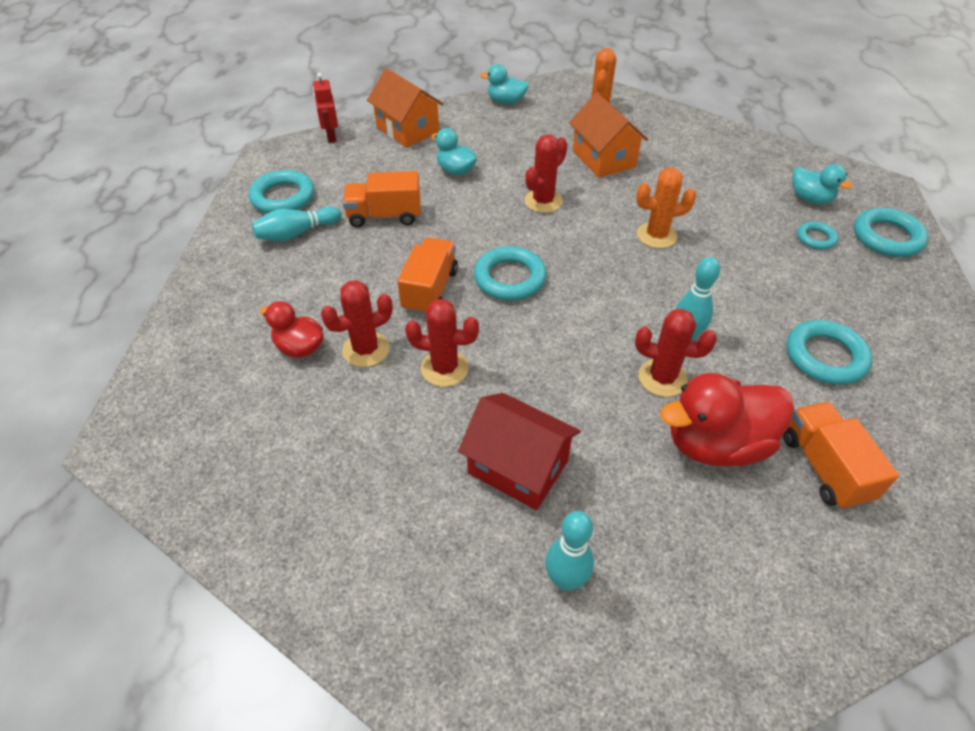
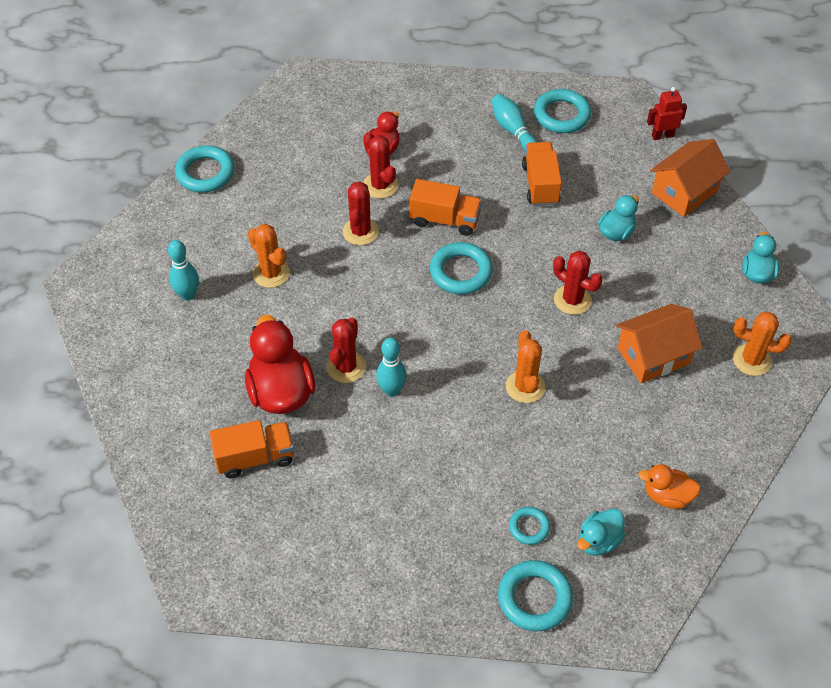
camera: 90 degrees right, 5 degrees up
(518, 467) = (271, 273): red house -> orange cactus
(749, 161) = (667, 496): none -> orange duck
(825, 357) = (365, 489): turquoise ring -> turquoise ring (205, 173)

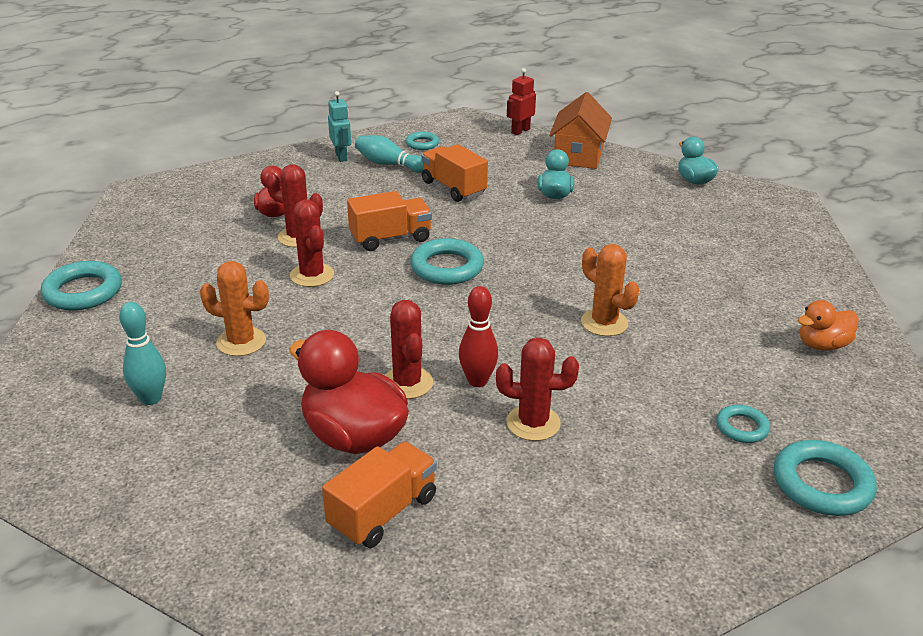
camera: 35 degrees left, 20 degrees down
(391, 390) = (477, 381): turquoise bowling pin -> red bowling pin
(482, 102) = (341, 157): none -> turquoise robot
(561, 115) = (422, 144): turquoise ring -> turquoise ring, size x0.57
(572, 300) = (571, 248): red cactus -> red cactus (533, 423)
(598, 541) = (814, 406): turquoise duck -> none
(653, 356) = (684, 258): orange house -> none
(752, 360) = (761, 230): orange cactus -> none

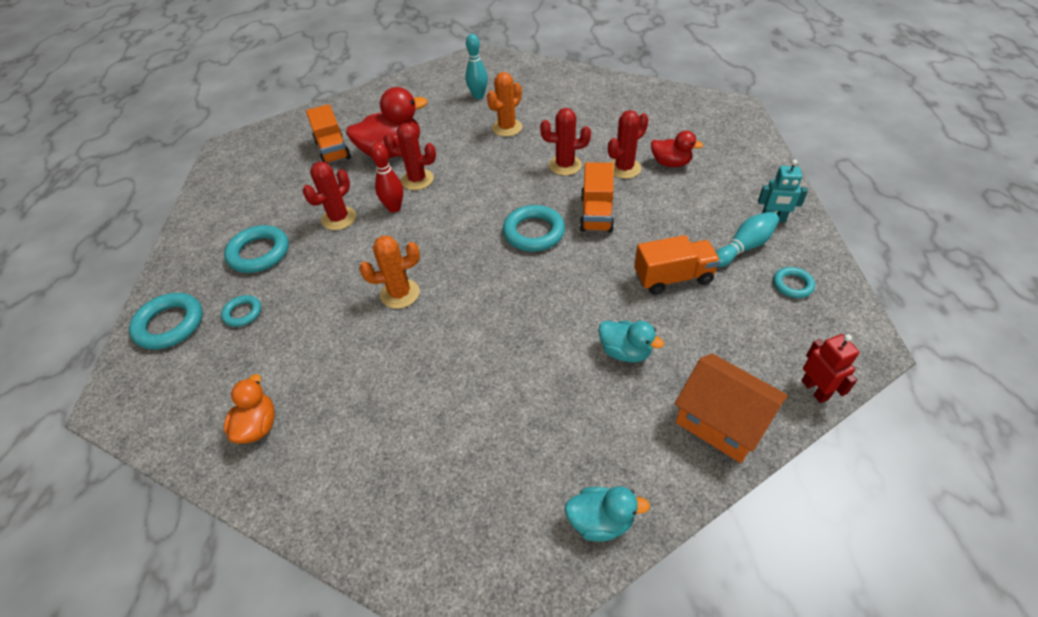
camera: 120 degrees right, 15 degrees up
(83, 291) = (600, 81): turquoise ring -> turquoise ring (259, 253)

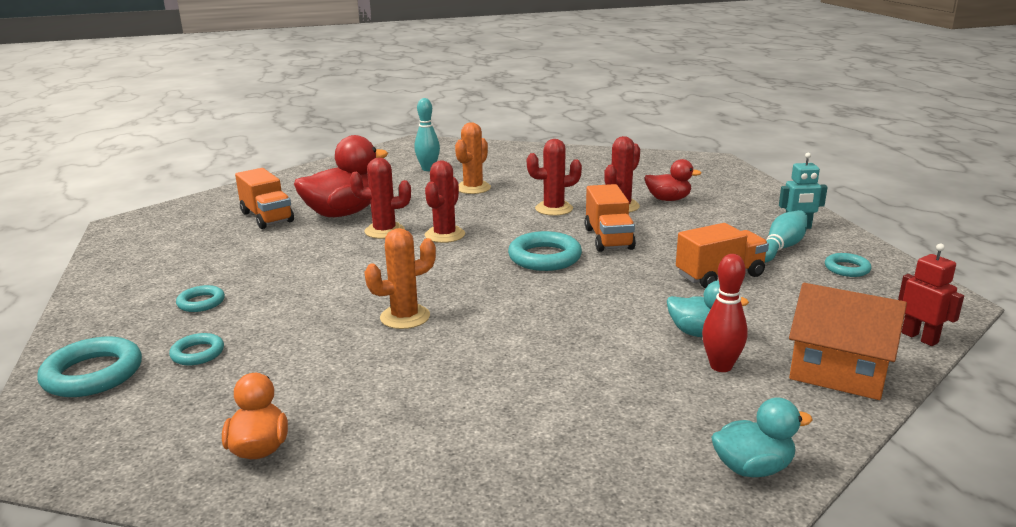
camera: 15 degrees left, 25 degrees down
(259, 253) = (201, 302): turquoise ring -> turquoise ring, size x0.57
(339, 218) = (298, 267): red cactus -> red cactus (445, 235)
(394, 208) = (366, 253): red bowling pin -> red bowling pin (721, 366)

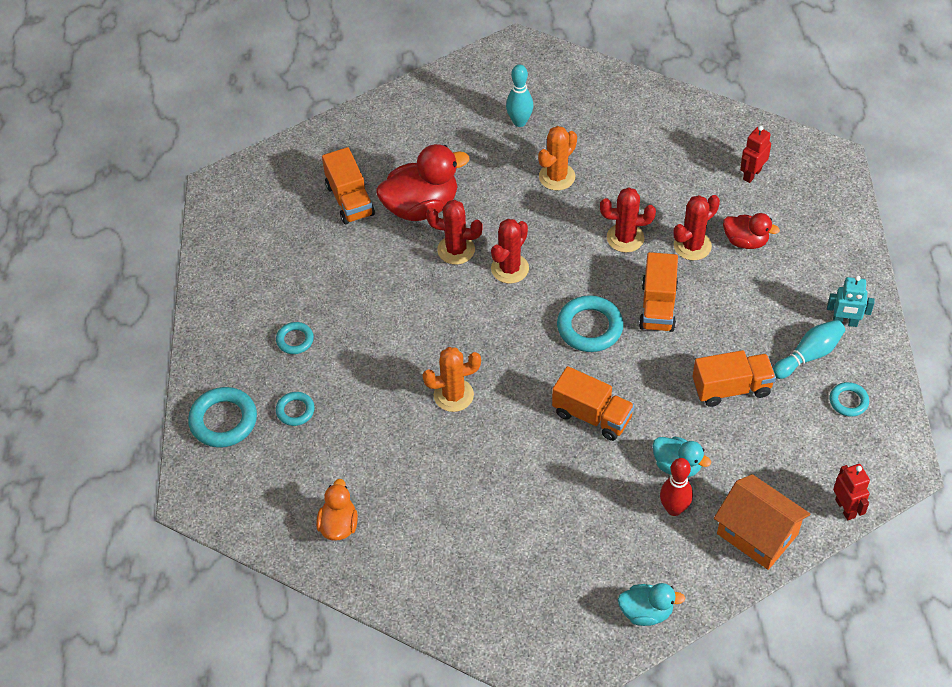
camera: 15 degrees right, 30 degrees up
(577, 311) = (592, 415): none -> orange truck
(649, 171) = (752, 174): none -> red robot

